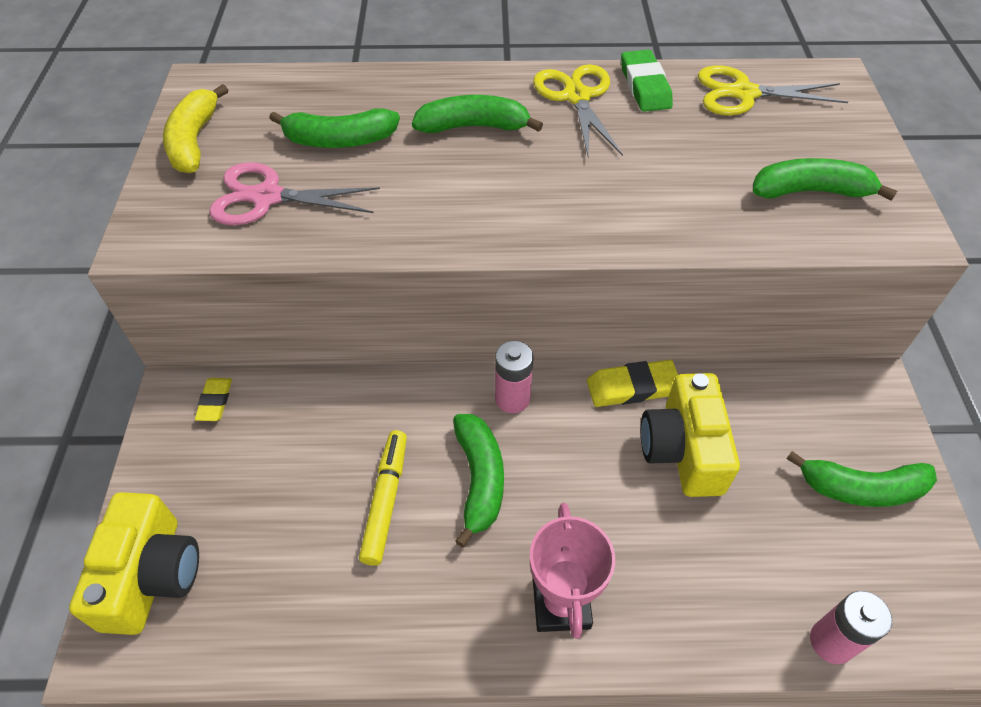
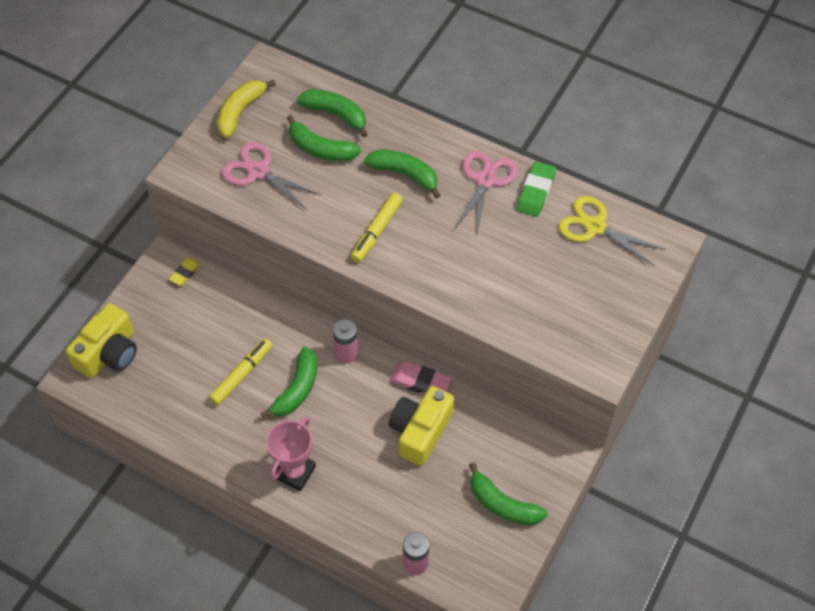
camera: 30 degrees right, 5 degrees up
(489, 200) = (376, 231): none -> yellow marker
(577, 97) = (485, 180): yellow scissors -> pink scissors
(632, 387) = (420, 382): yellow eraser -> pink eraser
(811, 191) = (569, 315): green banana -> green banana (336, 114)

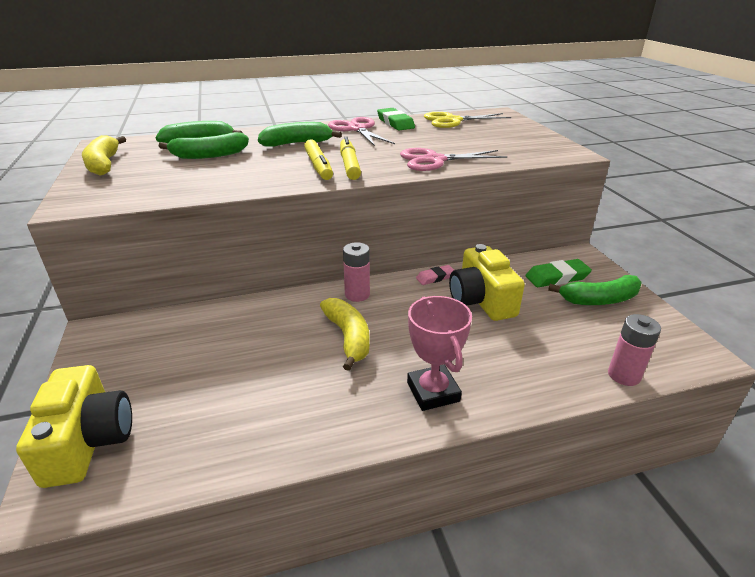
camera: 45 degrees left, 25 degrees down
(185, 273) = (130, 330): yellow eraser -> none
(242, 374) = (281, 360): yellow marker -> yellow marker (349, 165)
(258, 172) = (164, 179): pink scissors -> pink scissors (435, 160)
(297, 389) = (348, 338): green banana -> yellow banana
(420, 382) = (435, 277): pink eraser -> pink eraser, size x0.63
(509, 459) = (557, 277): none -> green eraser

